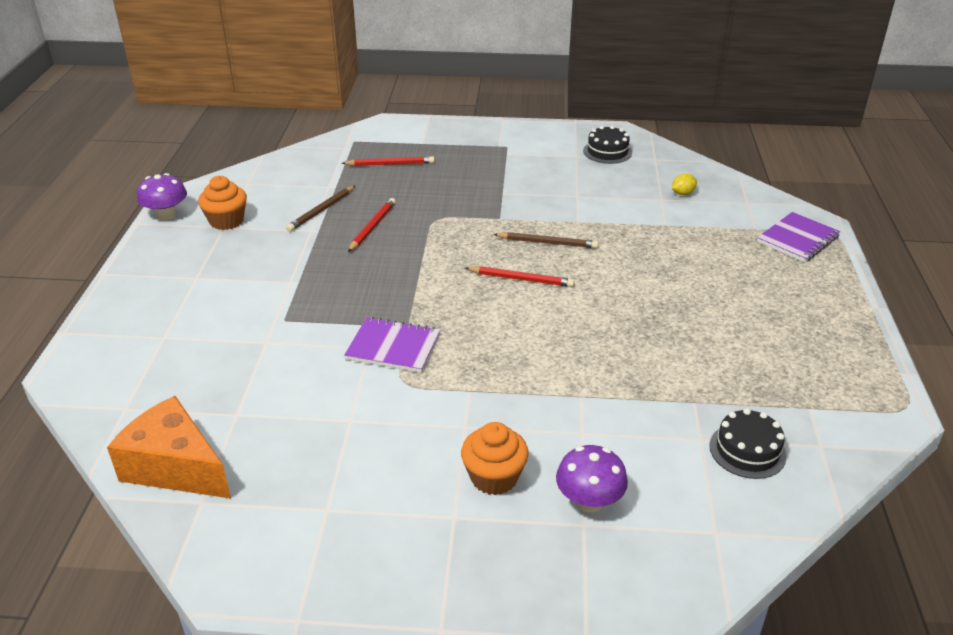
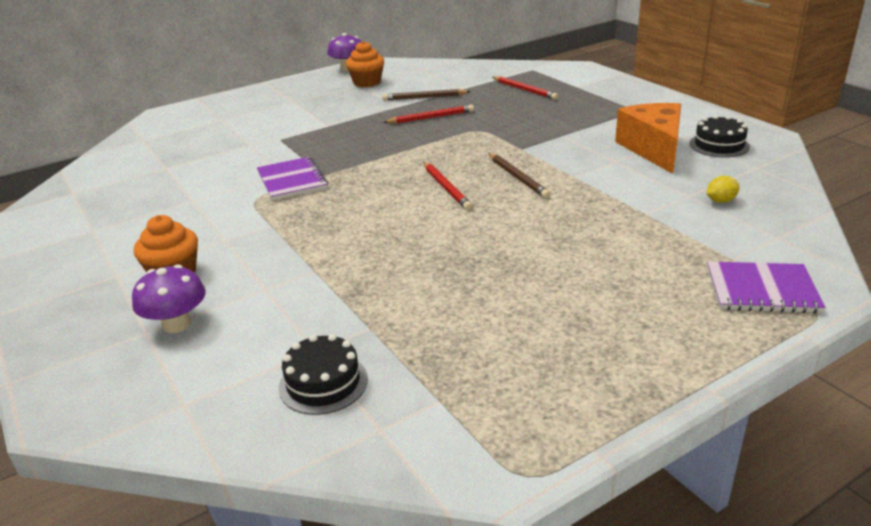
camera: 55 degrees right, 5 degrees down
(175, 467) = (100, 173): orange cheese -> orange cheese (653, 149)
(682, 193) = (720, 201): yellow lemon -> yellow lemon turned 45 degrees counterclockwise

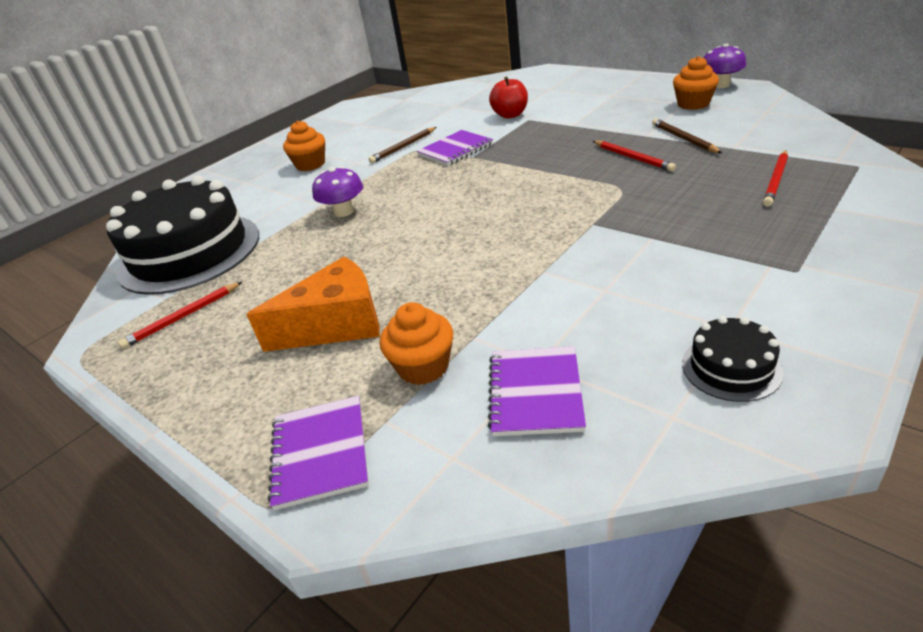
camera: 75 degrees right, 5 degrees up
(177, 324) = (254, 187): purple mushroom -> purple mushroom (344, 212)
(252, 145) = (510, 115): none -> red apple
(323, 383) = (190, 252): black cake -> black cake, size x2.36
(446, 188) = (476, 212): red pencil -> red pencil (183, 317)
(518, 177) = (519, 240): brown pencil -> brown pencil (403, 147)
(653, 149) = (666, 311): orange cheese -> orange cheese (336, 325)
(672, 237) = (423, 367): none -> orange cupcake
(720, 201) = (535, 393): yellow lemon -> purple notebook

